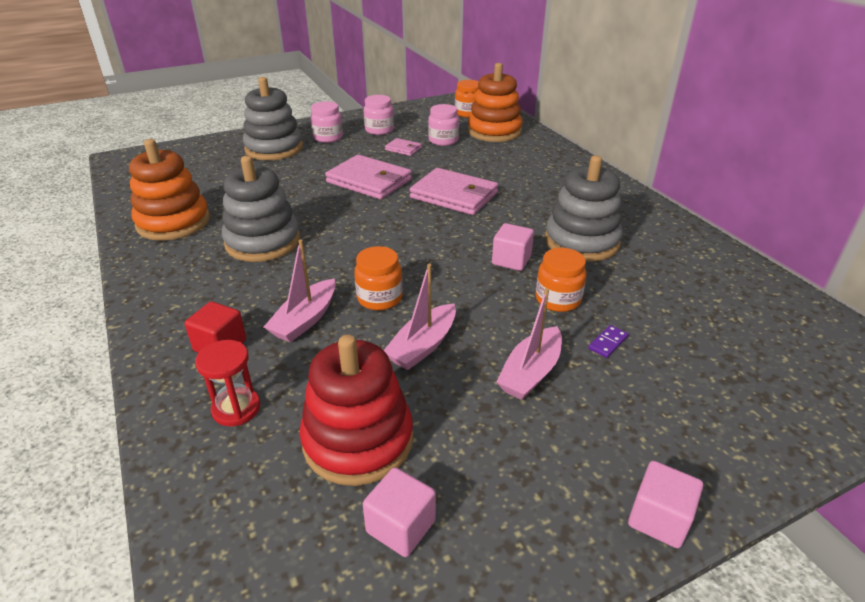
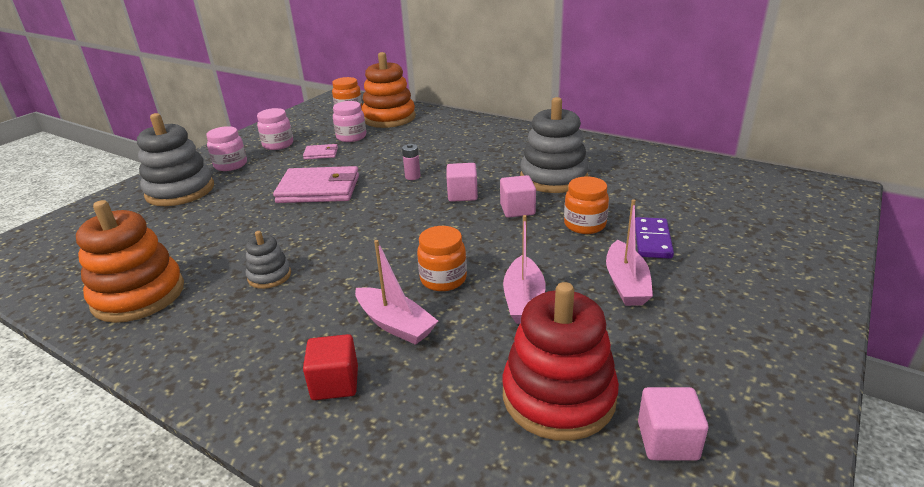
camera: 30 degrees left, 5 degrees down
(236, 408) = (419, 428): red hourglass -> none
(263, 242) = (269, 276): grey stacking toy -> grey stacking toy, size x0.51
(305, 320) = (395, 324): pink boat -> pink boat turned 45 degrees counterclockwise
(454, 195) = (412, 177): pink wallet -> pink battery
(608, 343) = (652, 240): purple domino -> purple domino, size x1.70
(659, 519) = (813, 338): pink cube -> pink cube (462, 195)

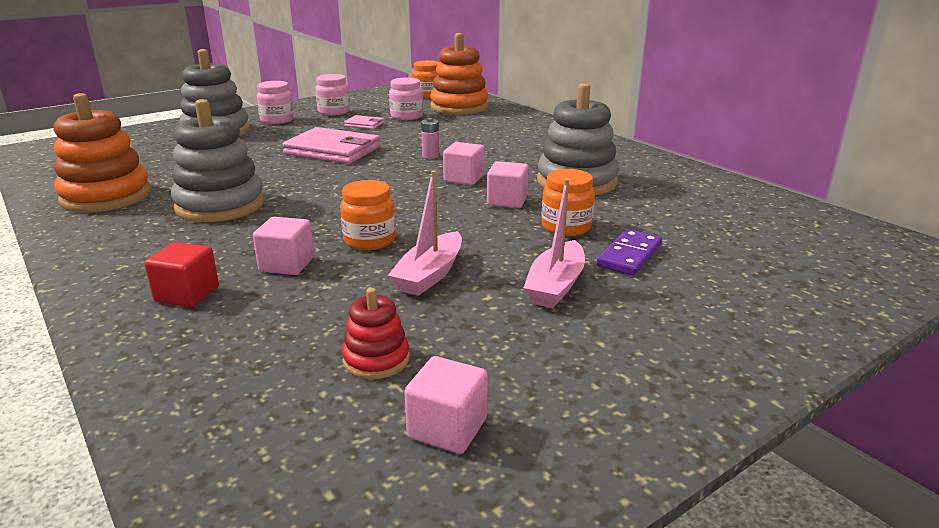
camera: 20 degrees right, 5 degrees down
(269, 276) = (220, 205): grey stacking toy -> grey stacking toy, size x1.97
(395, 324) = (287, 264): pink boat -> pink cube
(558, 396) = (376, 359): red stacking toy -> red stacking toy, size x0.51

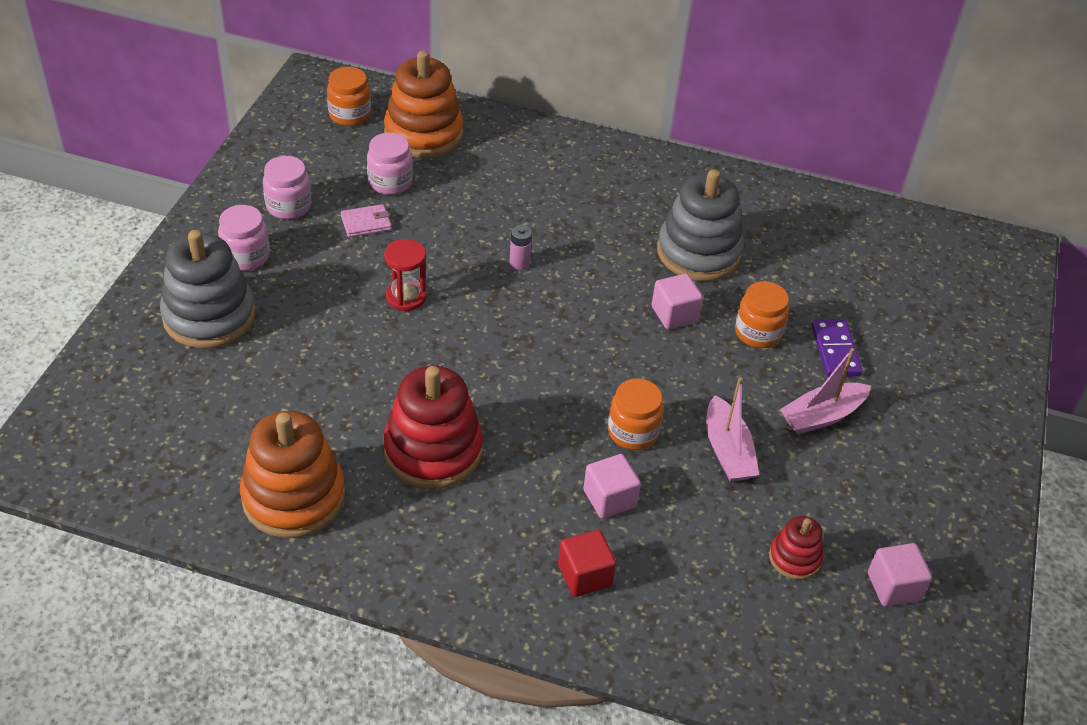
camera: 40 degrees left, 20 degrees up
(220, 205) = (433, 450): grey stacking toy -> red stacking toy
(333, 150) = (406, 297): pink wallet -> red hourglass
(464, 179) = (598, 293): pink cube -> none
(555, 286) = (822, 416): pink boat -> pink boat turned 75 degrees clockwise

